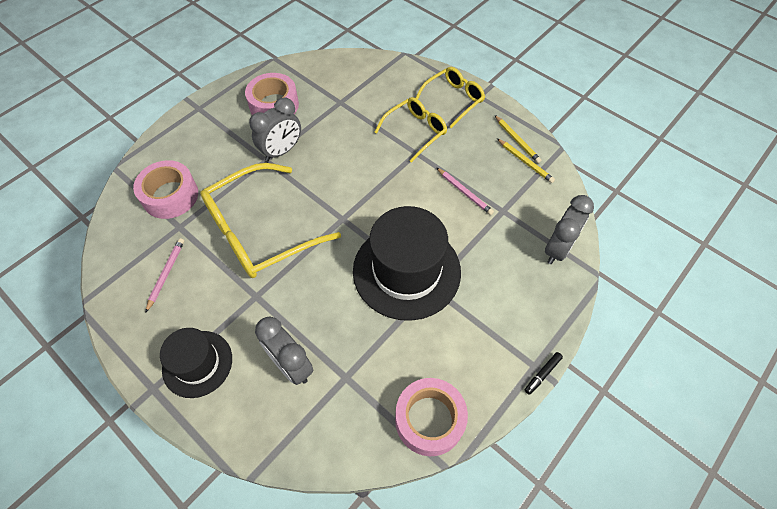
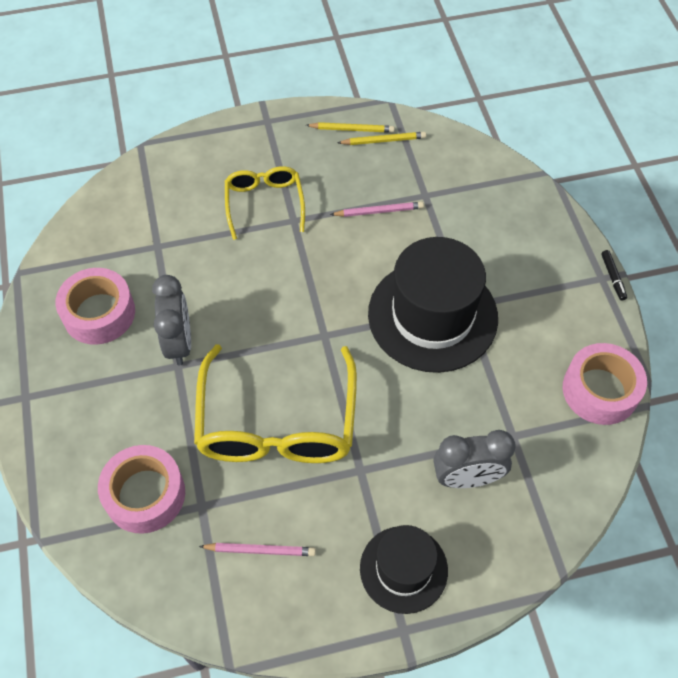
camera: 55 degrees left, 0 degrees up
(166, 274) = (260, 550): pink pencil -> pink pencil turned 135 degrees clockwise
(453, 100) = (251, 145): yellow glasses -> none
(558, 249) = (499, 182): grey clock -> none

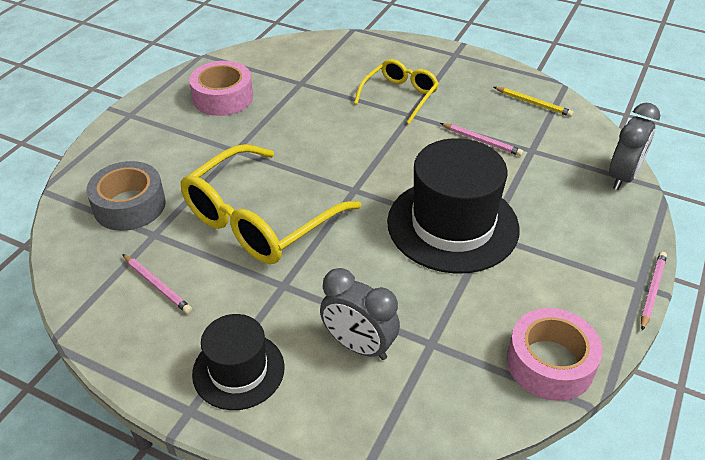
camera: 40 degrees right, 15 degrees down
(145, 494) = (129, 205): pink tape -> grey tape
(179, 342) = (252, 139): grey clock -> grey clock (623, 177)
(352, 129) = (515, 86): yellow pencil -> none
(613, 277) = (652, 291): black marker -> pink pencil

